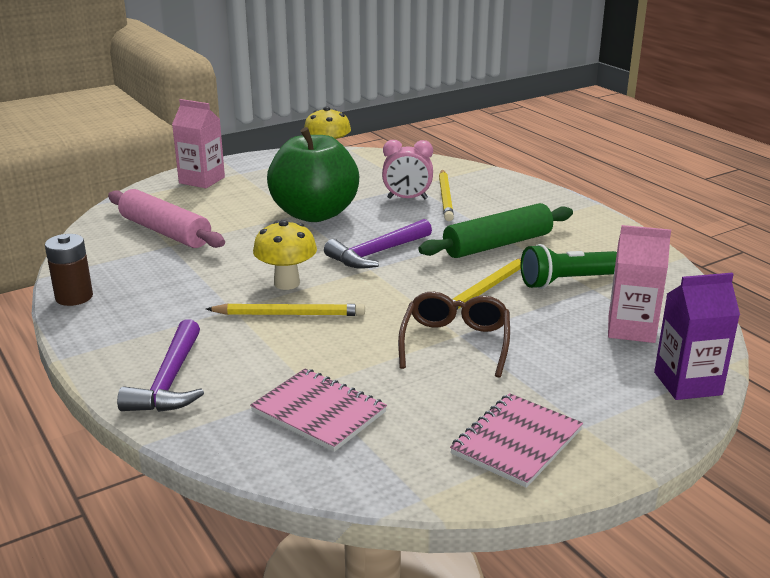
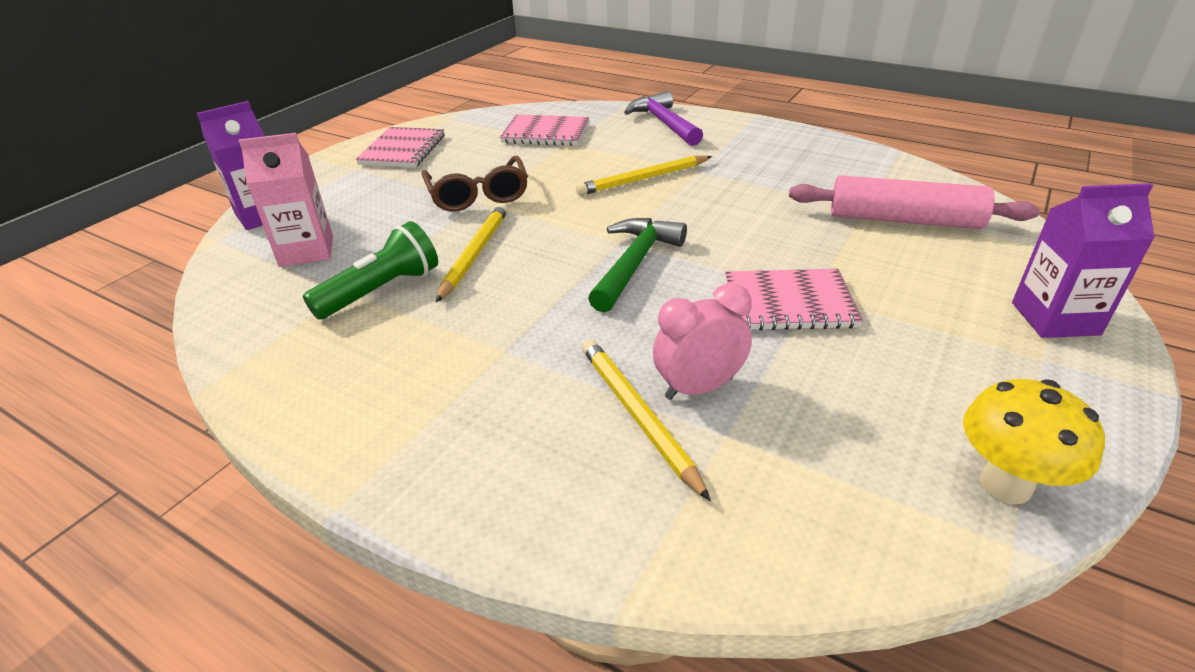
camera: 155 degrees right, 10 degrees up
(74, 297) = (836, 145): brown battery -> none
(202, 180) = (1055, 318): pink carton -> purple carton
(287, 283) = (684, 203): yellow mushroom -> none
(314, 214) = (789, 303): green apple -> pink notebook
(377, 253) = (635, 264): purple hammer -> green hammer
(497, 244) = (491, 326): green rolling pin -> none

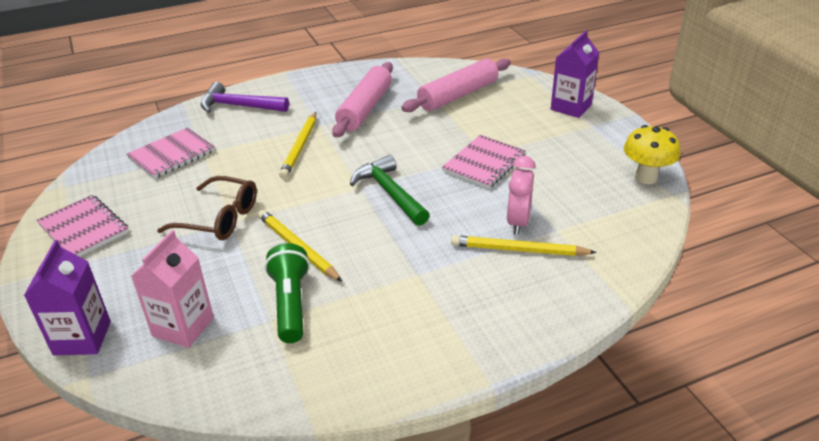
camera: 55 degrees left, 0 degrees up
(769, 179) = (365, 108): none -> pink rolling pin

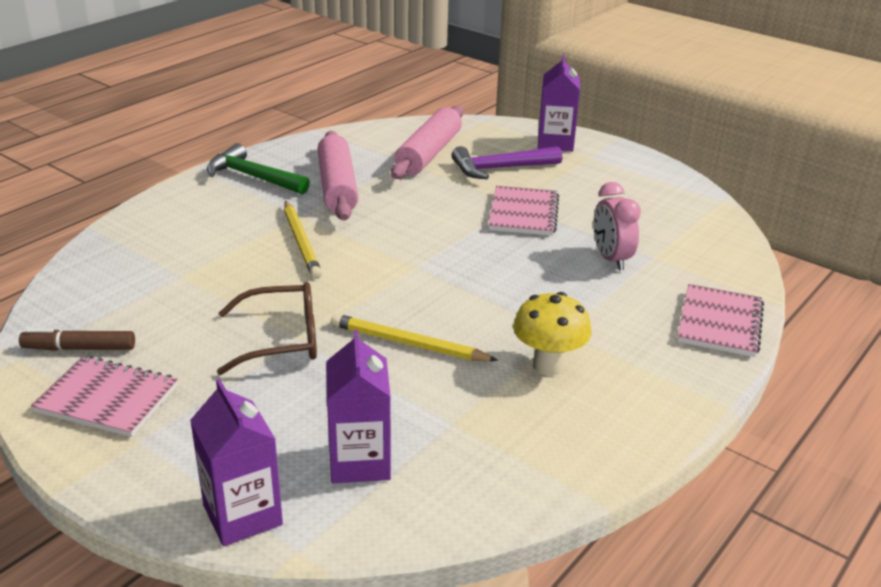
camera: 30 degrees left, 5 degrees down
(100, 188) = (79, 348): none -> brown marker
(172, 155) = (141, 287): pink notebook -> pink notebook (719, 323)
(183, 327) = (359, 461): pink carton -> purple carton
(239, 106) = (174, 215): purple hammer -> purple hammer (500, 168)
(290, 304) = (460, 400): green flashlight -> none
(390, 193) = (454, 264): green hammer -> green hammer (253, 177)
(518, 250) = (636, 283): yellow pencil -> none
(646, 177) = (685, 192): yellow mushroom -> yellow mushroom (548, 366)

